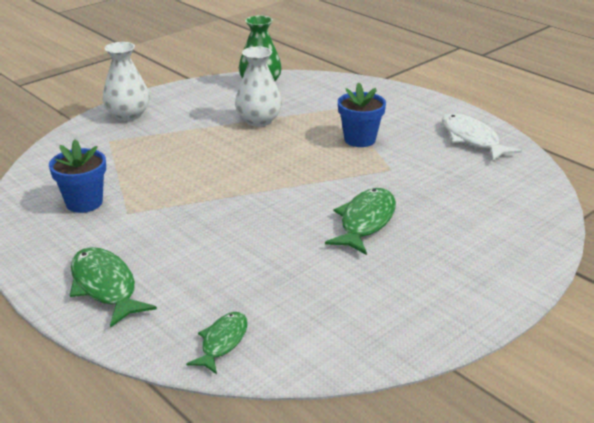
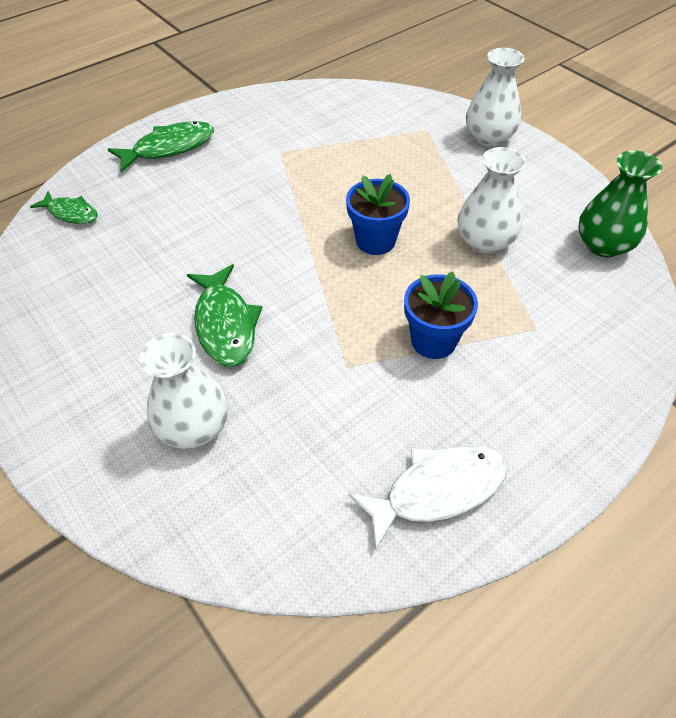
camera: 95 degrees right, 20 degrees up
(84, 203) = (302, 126): blue flower pot -> blue flower pot (375, 241)
(365, 222) = (225, 324): green fish -> green fish turned 45 degrees clockwise
(466, 225) = (194, 426): none -> white vase

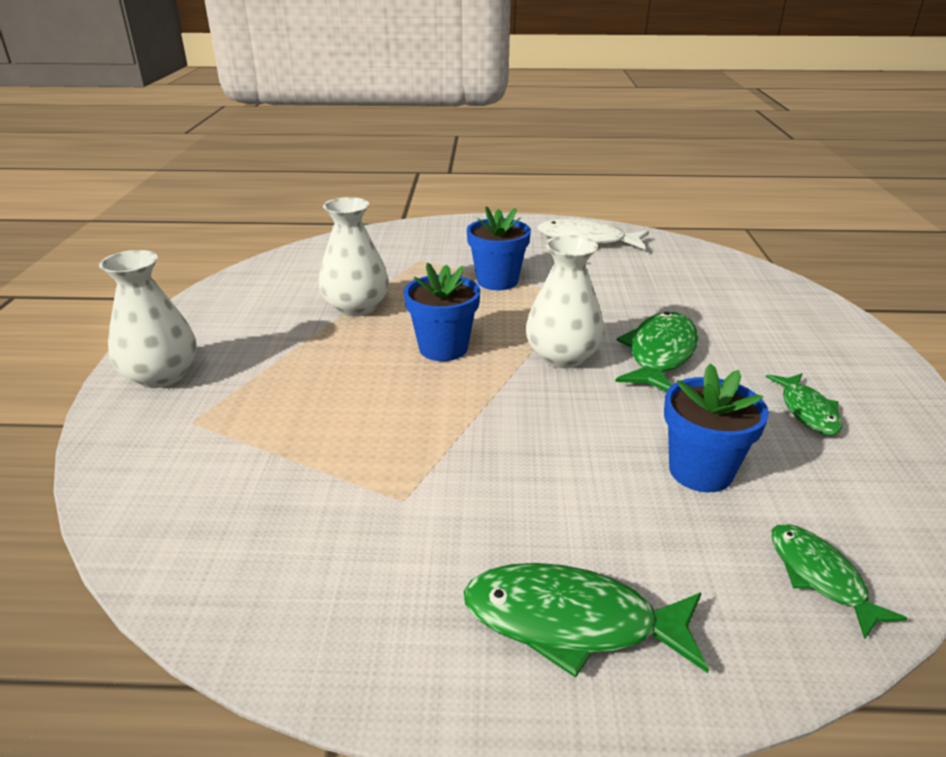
camera: 140 degrees left, 20 degrees down
(94, 323) = (807, 411): none -> green fish
(148, 238) = (700, 471): none -> blue flower pot
(194, 426) = (731, 312): white vase -> white vase (562, 357)
(603, 245) = (283, 270): green vase -> none

